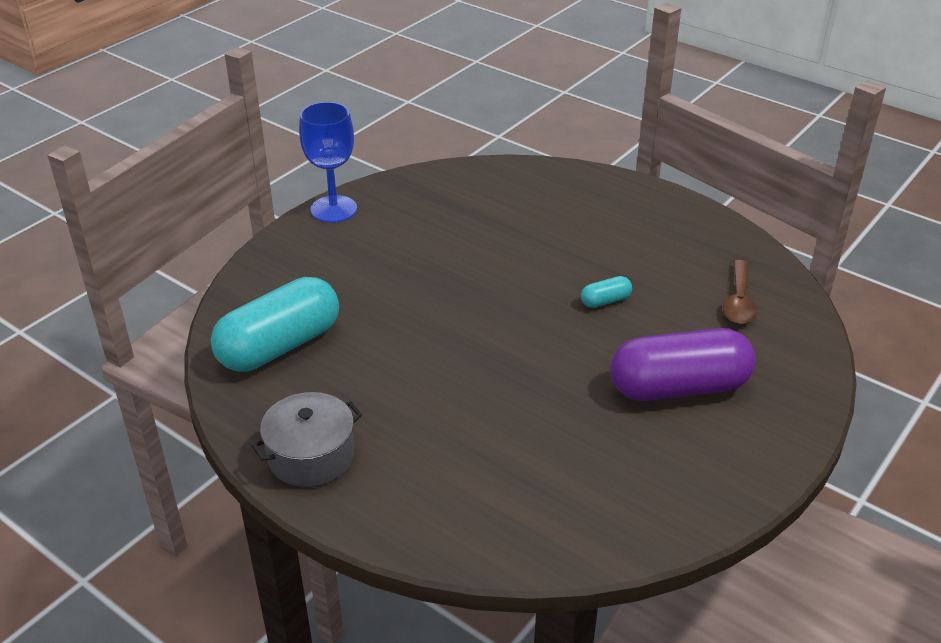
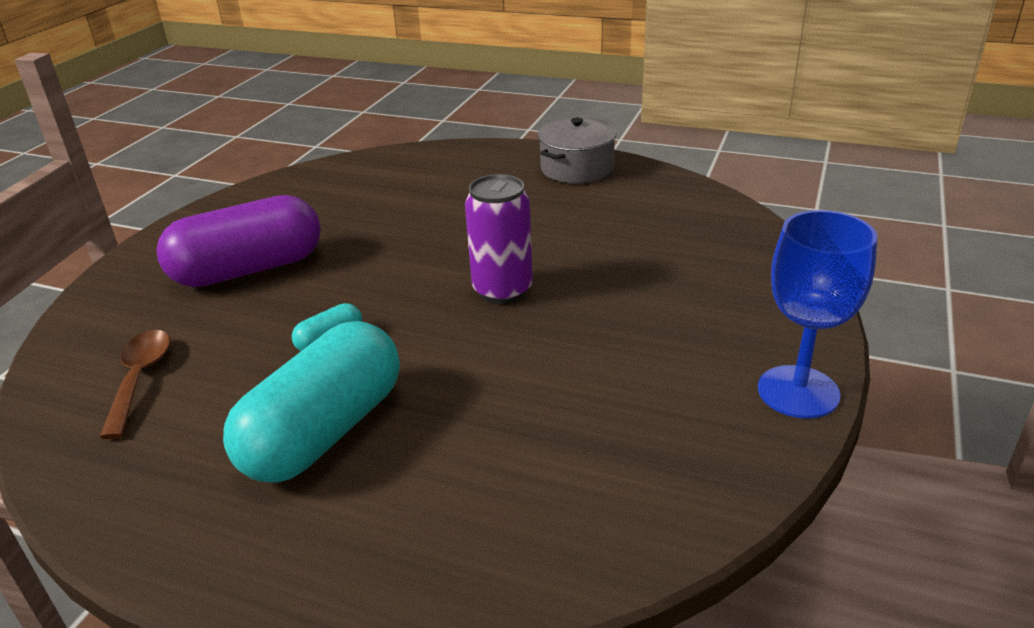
camera: 165 degrees right, 5 degrees down
(280, 346) = (680, 224): turquoise capsule -> turquoise capsule (324, 431)
(467, 314) = (502, 290): none -> purple can

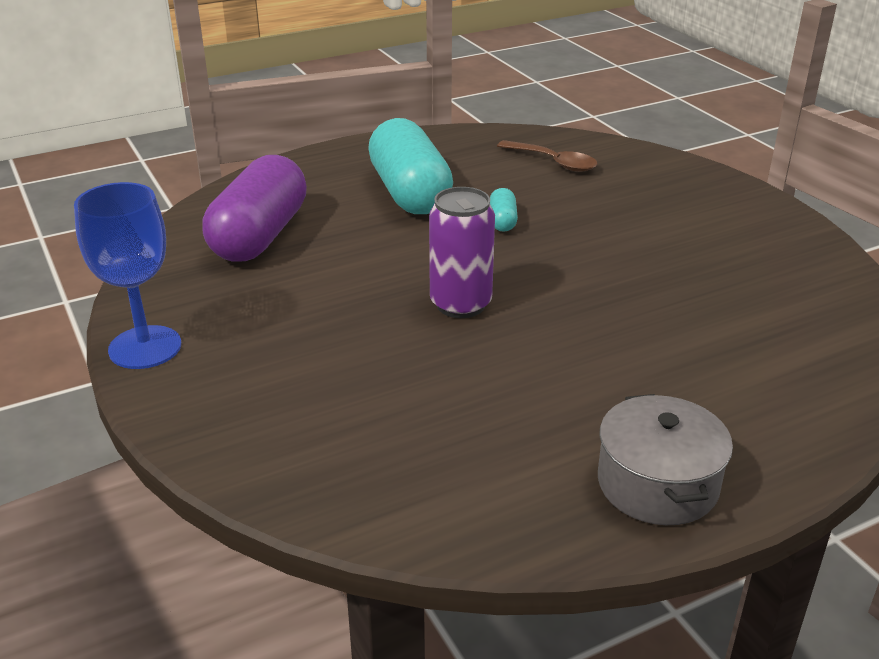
camera: 130 degrees right, 0 degrees up
(248, 269) = (659, 223): purple capsule -> purple capsule (260, 236)

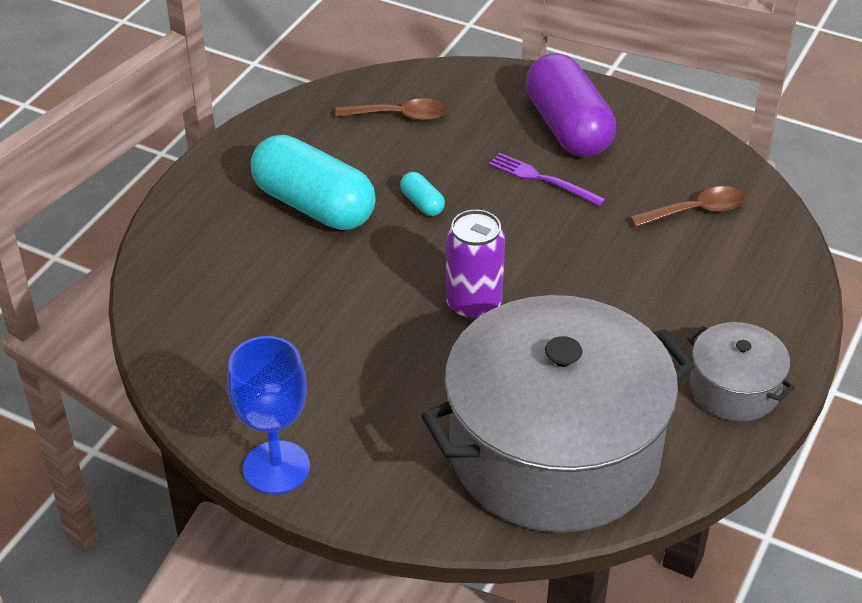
camera: 35 degrees left, 10 degrees up
(260, 236) = (237, 313): purple capsule -> purple capsule (568, 128)
(396, 449) = (554, 451): none -> grey pot
(635, 241) = (542, 179): none -> purple fork
(776, 317) = (696, 211): none -> brown spoon

